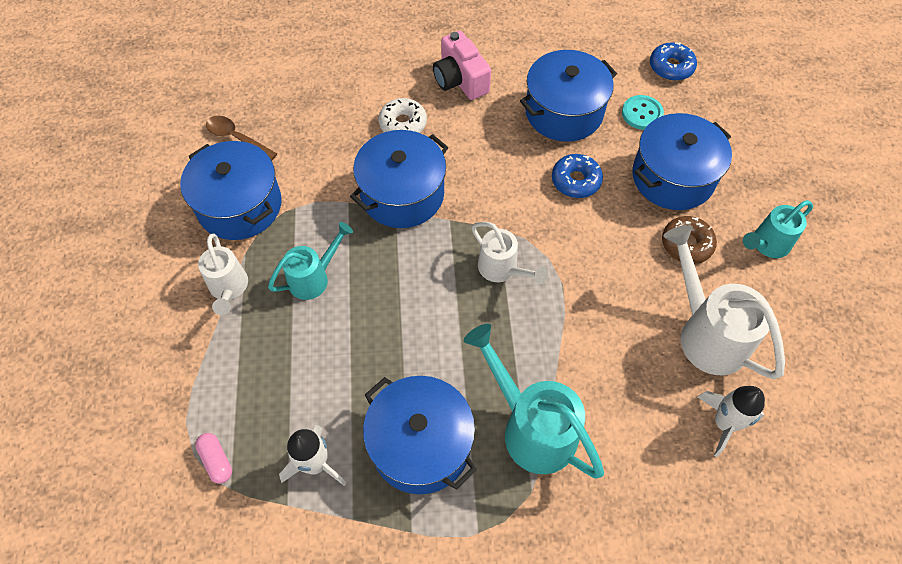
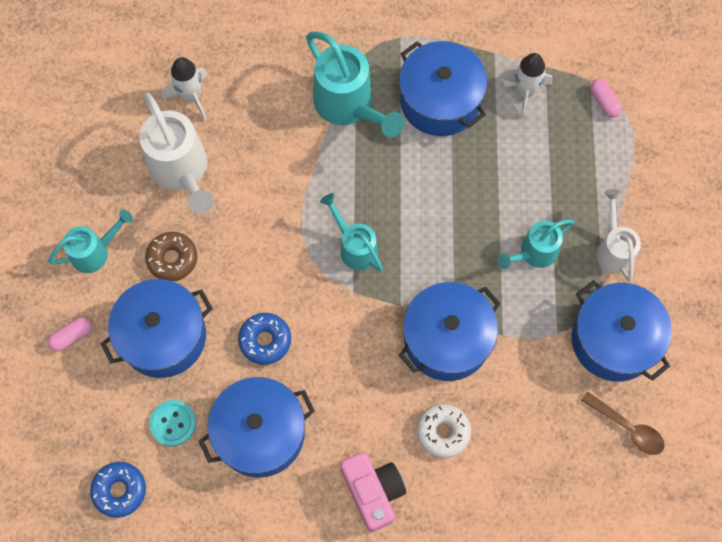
camera: 175 degrees left, 10 degrees up
(502, 269) = (355, 247): white watering can -> turquoise watering can
(758, 171) = (72, 336): none -> pink capsule

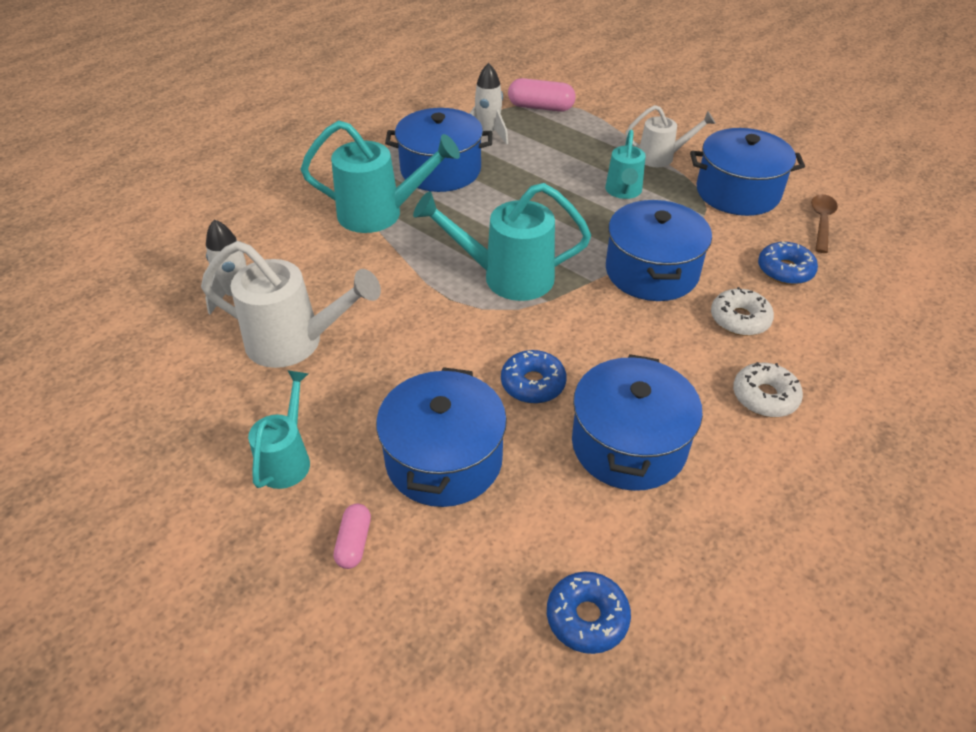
camera: 50 degrees left, 25 degrees down
(172, 259) = (371, 401): brown donut -> none
(173, 423) = (550, 512): turquoise button -> none
(355, 247) = (507, 277): turquoise watering can -> turquoise watering can, size x1.65
(373, 492) = (764, 397): pink camera -> white donut
(532, 433) = (785, 270): none -> blue donut
(604, 102) = (540, 107): pink capsule -> pink capsule, size x1.70
(613, 249) = (661, 157): white watering can -> white watering can turned 150 degrees clockwise
(627, 427) = (821, 222): brown spoon -> brown spoon turned 60 degrees counterclockwise

